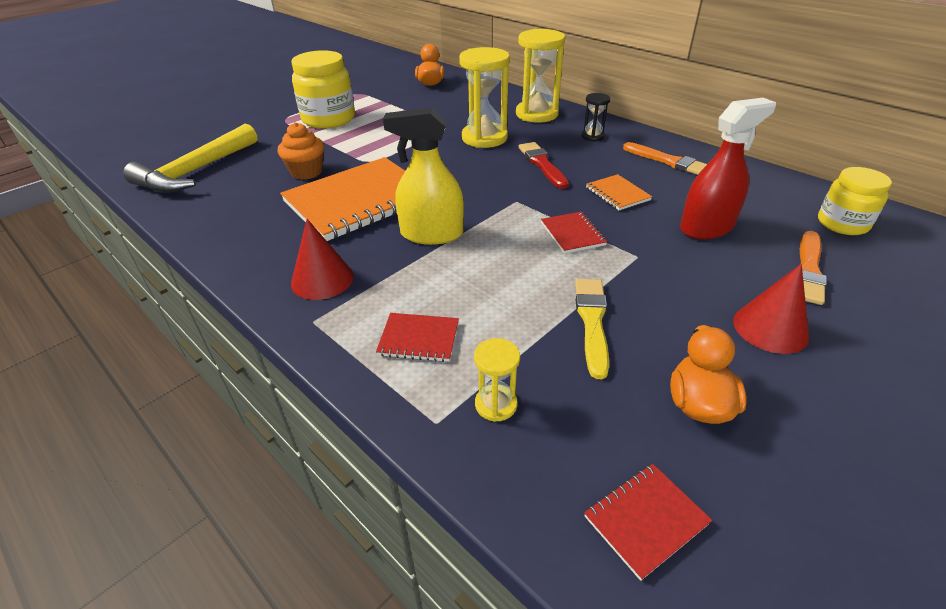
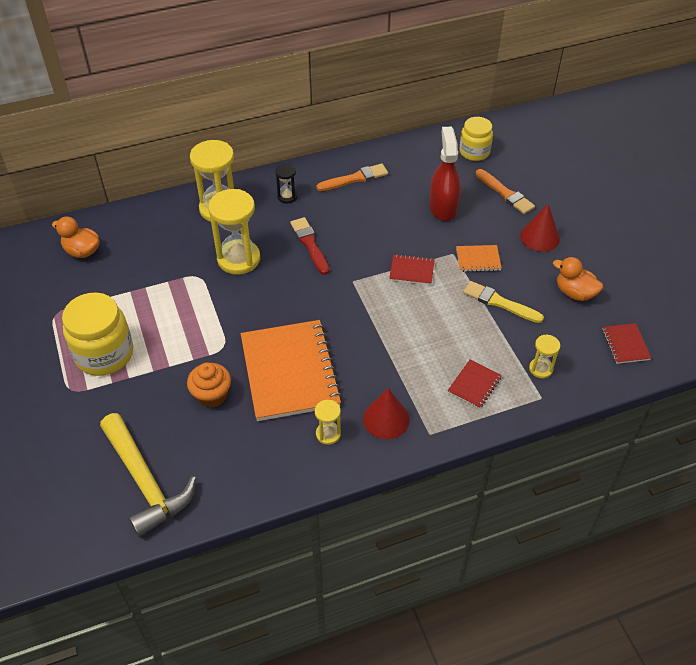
camera: 65 degrees left, 10 degrees up
(283, 246) = (328, 434): none -> yellow hourglass
(431, 234) = (366, 343): yellow spray bottle -> none
(542, 164) = (310, 244): red brush -> red brush turned 60 degrees clockwise
(617, 194) = (379, 226): orange notebook -> orange notebook (478, 259)

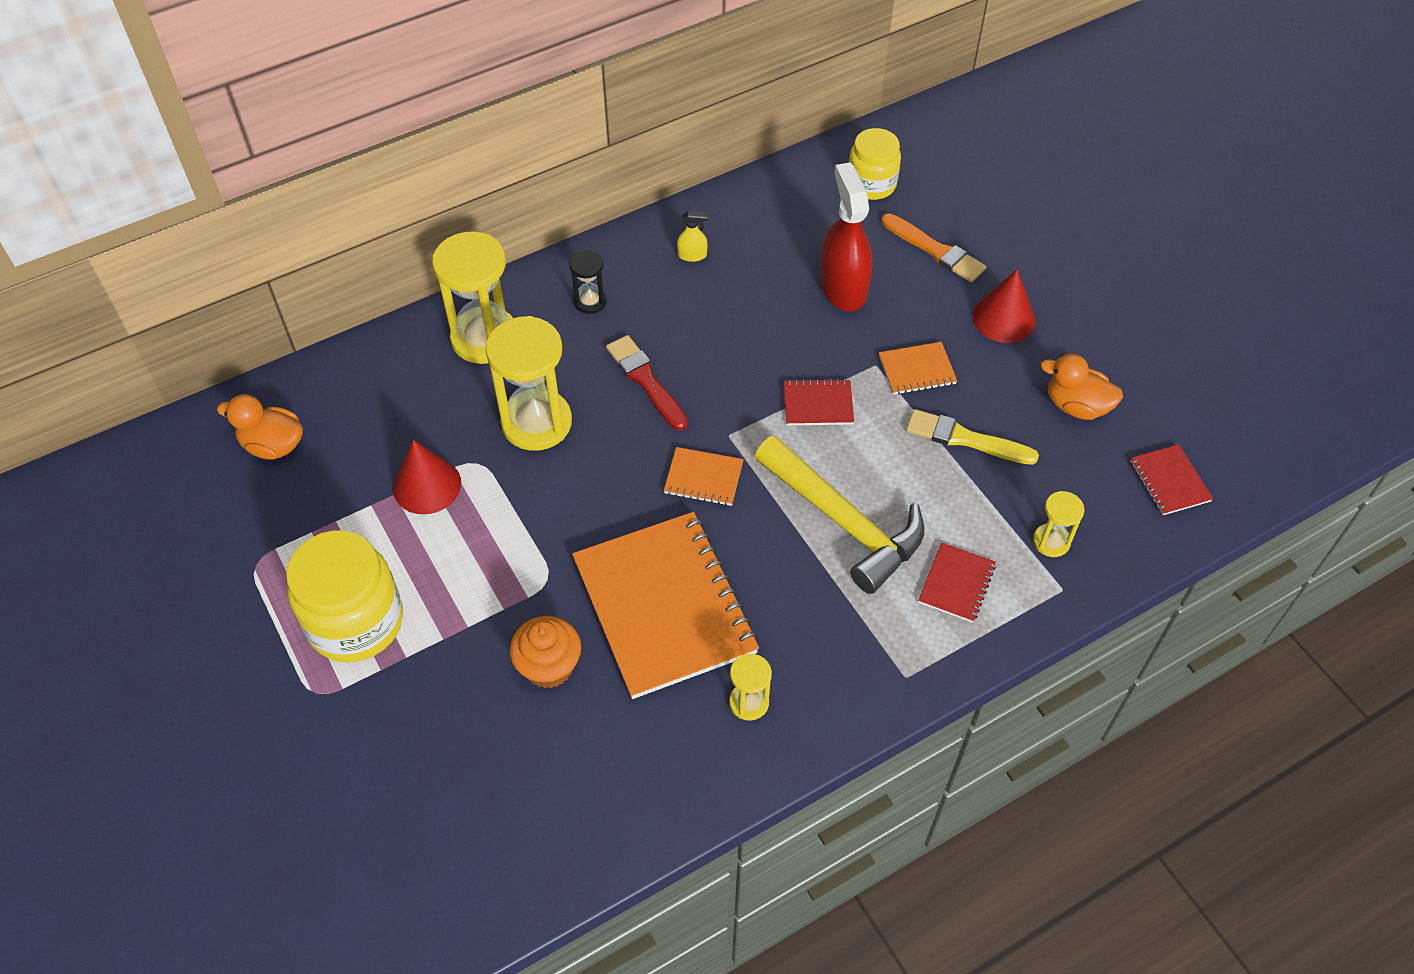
camera: 10 degrees left, 5 degrees up
(146, 482) = (478, 831): yellow hammer -> yellow hammer (844, 522)
(331, 303) = (703, 478): none -> orange notebook
(355, 178) = (692, 255): orange brush -> yellow spray bottle
(386, 419) = (833, 663): red cone -> red cone (427, 485)

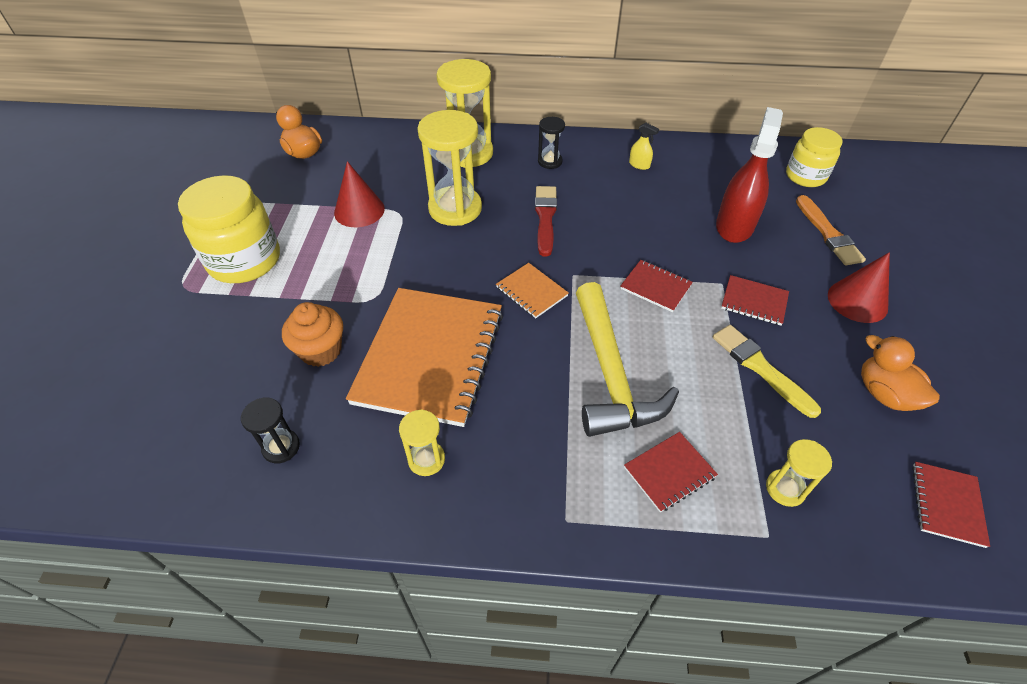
camera: 35 degrees right, 5 degrees down
(606, 778) = (281, 447): none -> black hourglass
(917, 370) = (754, 302): orange notebook -> red notebook

